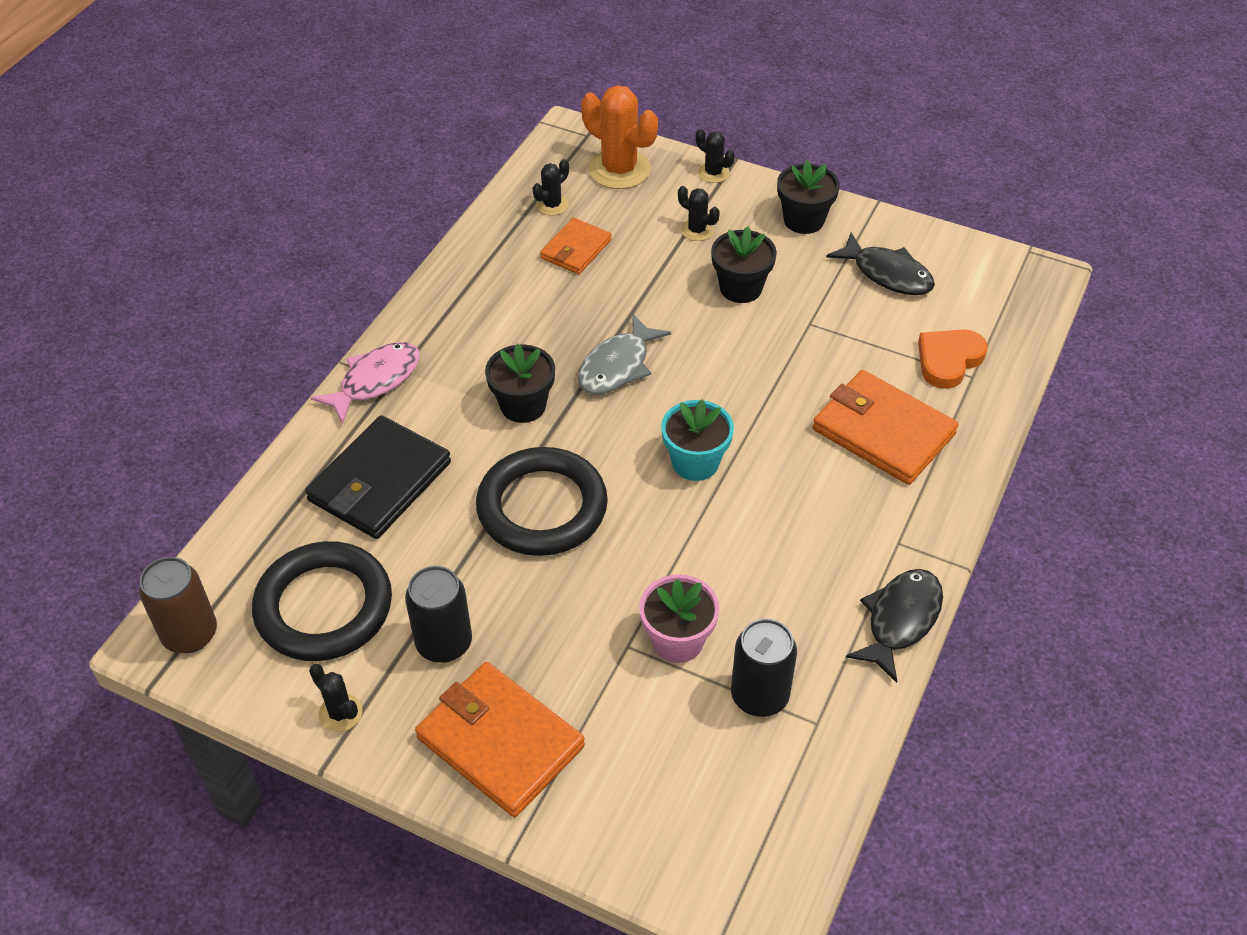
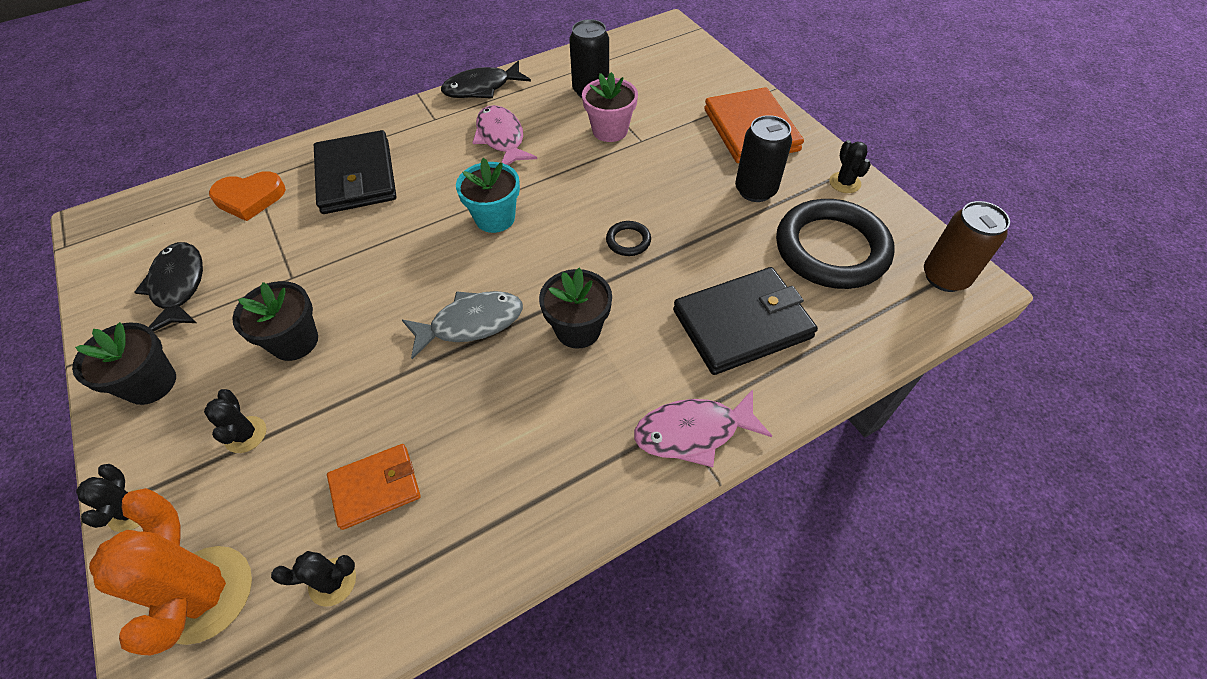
camera: 145 degrees left, 5 degrees up
(542, 507) = (628, 241): black ring -> black ring, size x0.40
(791, 558) = (501, 138): none -> pink fish
(883, 431) = (356, 177): orange wallet -> black wallet

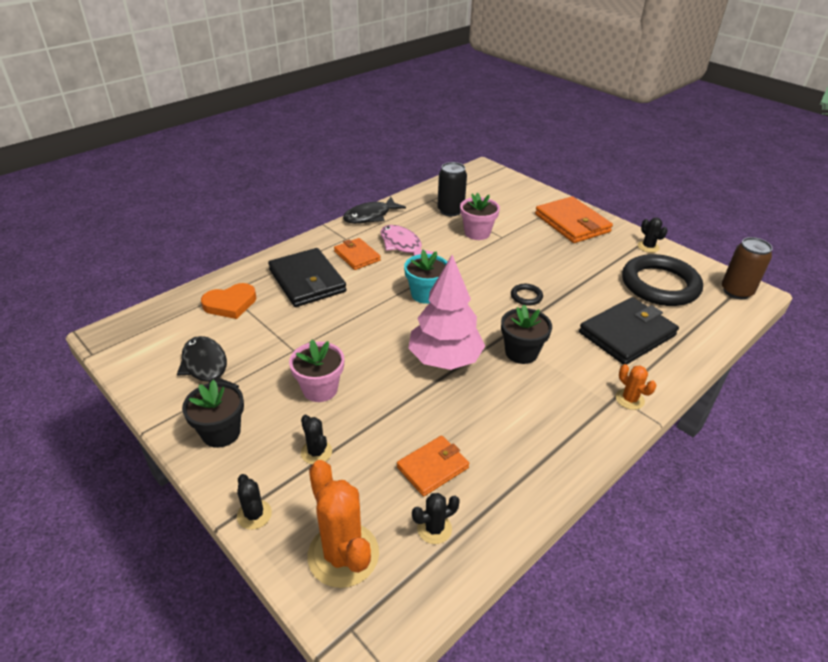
camera: 15 degrees left, 15 degrees down
(295, 341) = (320, 389): black flower pot -> pink flower pot
(435, 147) = (357, 256): none -> orange wallet
(471, 323) = (445, 359): grey fish -> pink tree
(693, 432) = (629, 399): pink fish -> orange cactus
(755, 190) = (594, 257): black can -> none

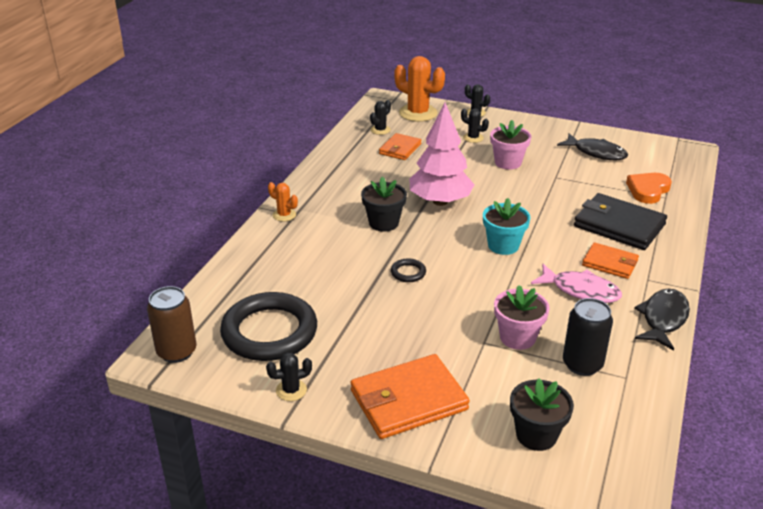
camera: 155 degrees right, 5 degrees down
(221, 432) = (537, 131): black flower pot -> black flower pot (536, 435)
(572, 223) = (408, 400): orange wallet -> orange wallet turned 60 degrees counterclockwise
(627, 334) = (296, 265): black wallet -> none
(648, 247) = (291, 390): black cactus -> black cactus turned 60 degrees counterclockwise

